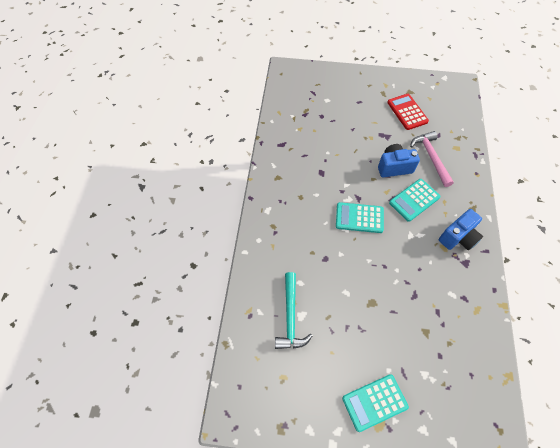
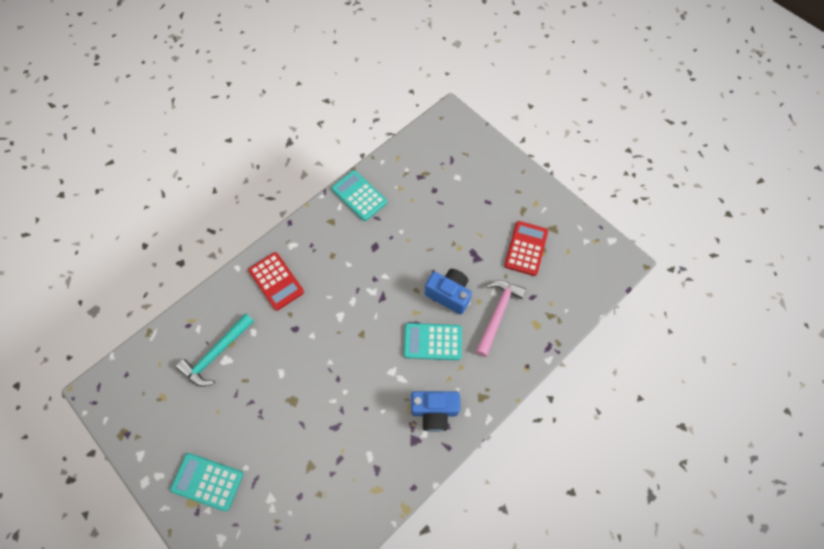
camera: 40 degrees right, 5 degrees up
(281, 239) = (276, 281): none -> red calculator
(359, 218) = (363, 317): turquoise calculator -> turquoise calculator (359, 196)

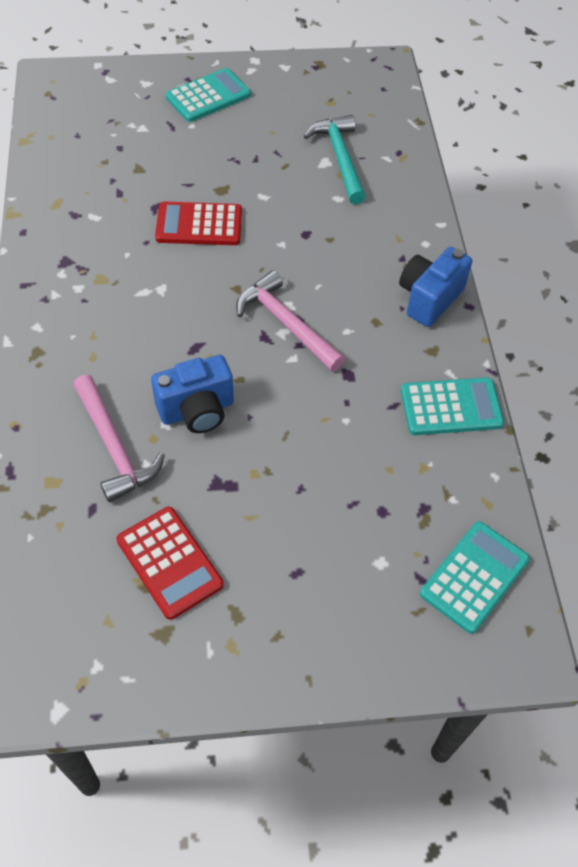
camera: 125 degrees right, 10 degrees down
(276, 281) = (388, 249): red calculator -> red calculator (199, 225)
(366, 294) = (286, 324): none -> pink hammer
(432, 341) = (154, 350): turquoise calculator -> turquoise calculator (474, 577)
(434, 411) = (74, 297): blue camera -> blue camera (429, 299)

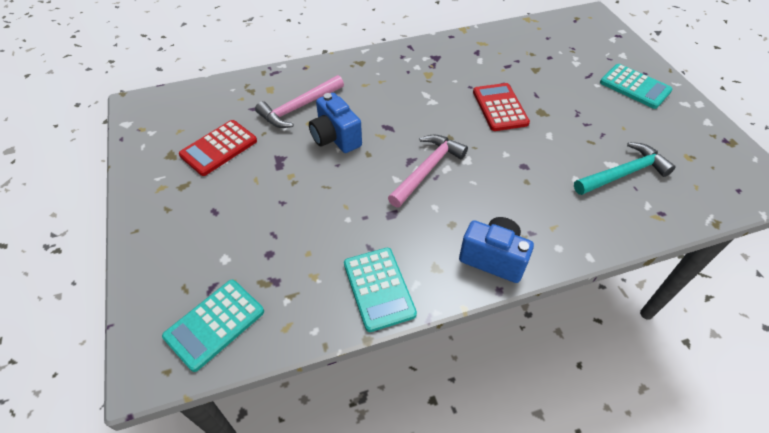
camera: 80 degrees right, 5 degrees down
(474, 577) = (215, 324): turquoise calculator -> turquoise calculator turned 105 degrees clockwise

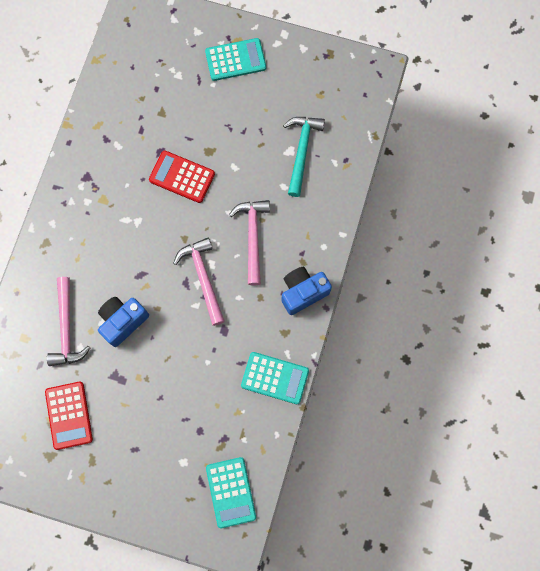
camera: 55 degrees left, 25 degrees up
(335, 138) = (123, 321): blue camera -> blue camera turned 135 degrees clockwise
(503, 184) = (252, 237): none -> pink hammer

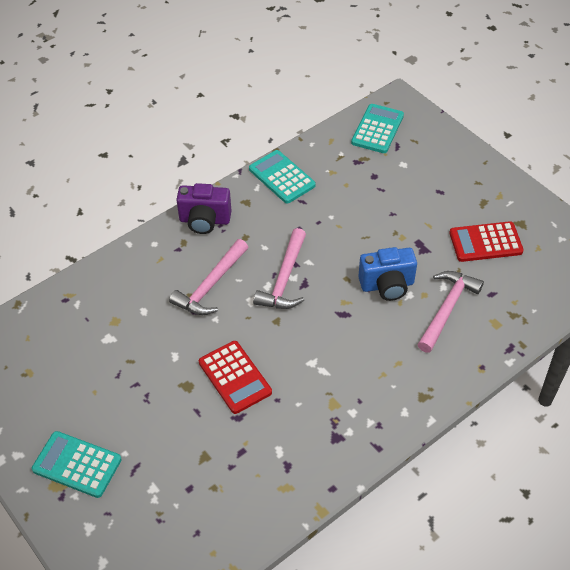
camera: 145 degrees left, 25 degrees down
(69, 415) = (485, 242): red calculator -> red calculator turned 120 degrees counterclockwise
(301, 151) = (98, 331): turquoise hammer -> none
(303, 292) = (204, 220): blue camera -> purple camera

